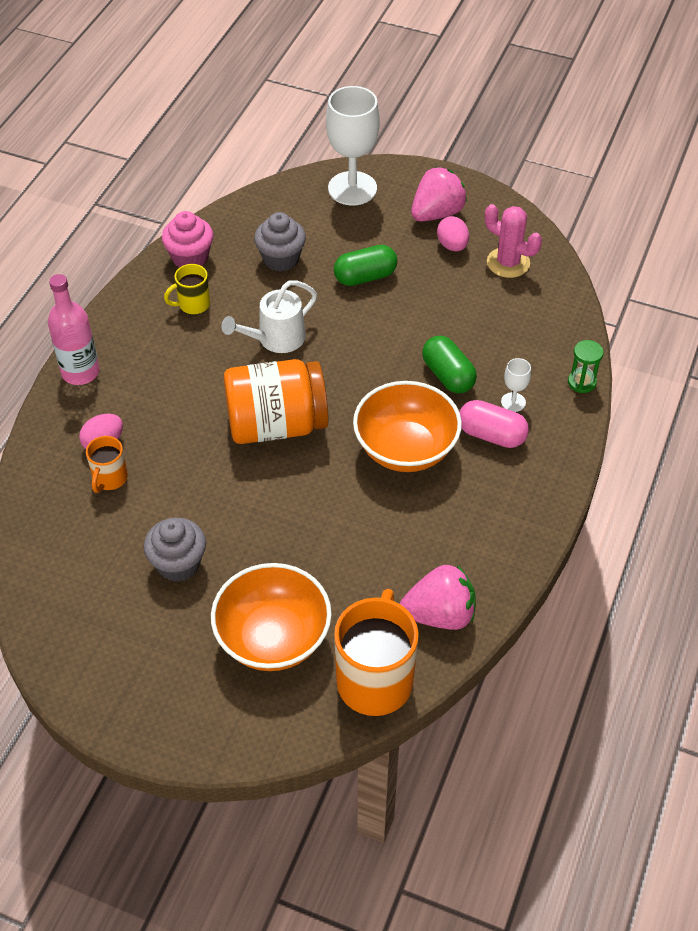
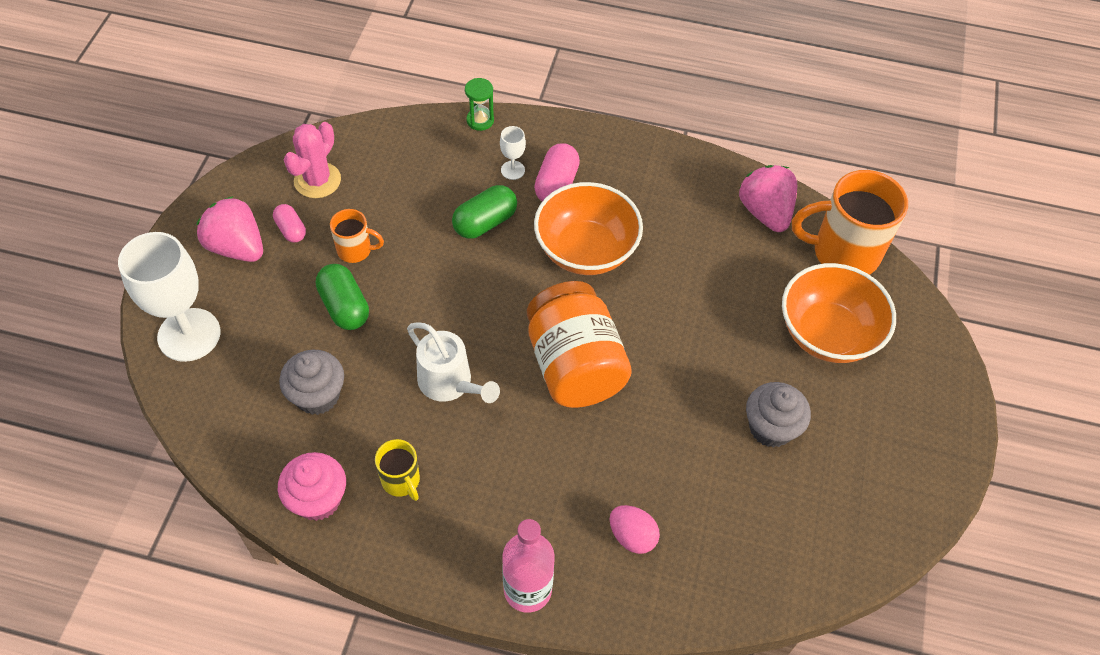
camera: 100 degrees left, 5 degrees up
(110, 479) = (680, 518): orange mug -> orange mug (355, 250)
(452, 245) = (291, 230): pink egg -> pink capsule

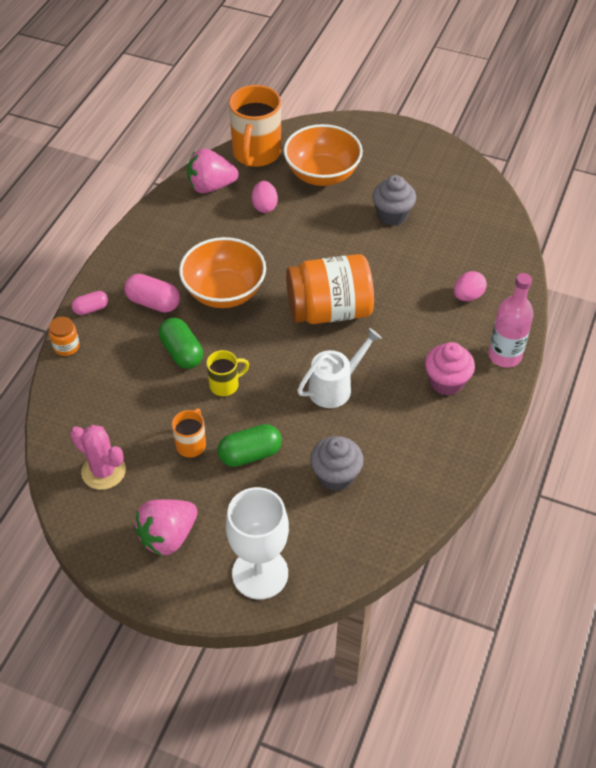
camera: 80 degrees left, 5 degrees down
(291, 230) = (157, 493): pink capsule -> pink capsule (91, 309)
(318, 499) = (429, 477): pink cupcake -> pink cupcake (446, 382)
(401, 481) = (417, 423): yellow mug -> yellow mug (225, 385)
(480, 120) = (66, 346): green hourglass -> orange jar
(512, 170) = (130, 329): white goblet -> none
(745, 274) = (264, 206): none -> pink egg

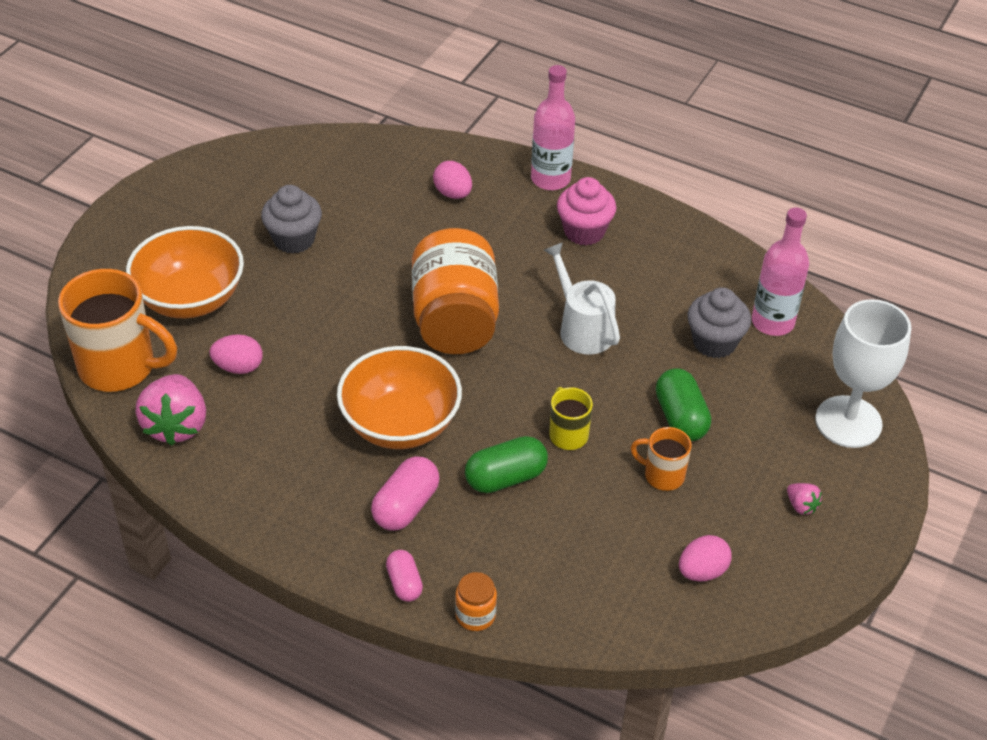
camera: 85 degrees left, 5 degrees down
(103, 471) = (702, 571): pink cactus -> pink egg
(168, 536) = (801, 506): pink strawberry -> pink strawberry, size x0.46
(367, 518) = (772, 322): none -> pink bottle

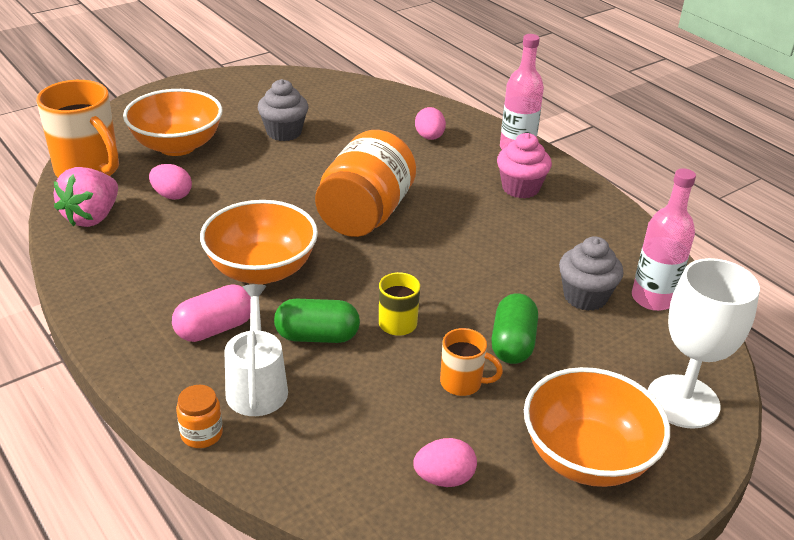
camera: 25 degrees right, 10 degrees down
(404, 583) = (163, 385): pink capsule -> none
(582, 328) = (469, 251): white watering can -> white watering can (257, 385)
(662, 475) = (462, 383): orange mug -> orange mug turned 150 degrees clockwise
(801, 506) = (587, 457): pink strawberry -> orange bowl

